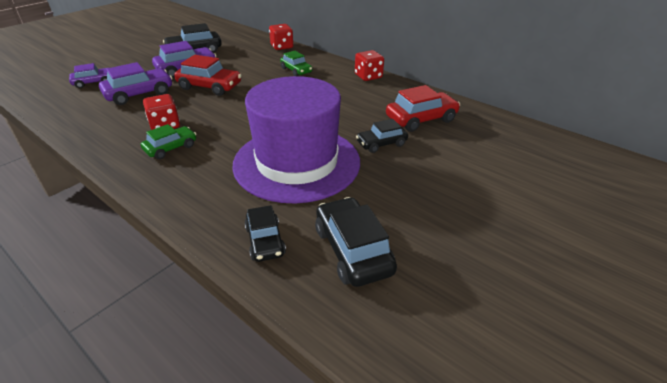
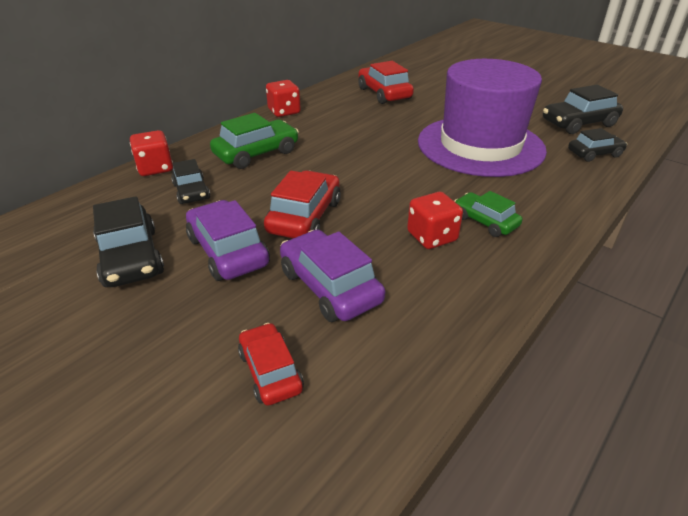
camera: 90 degrees left, 0 degrees up
(94, 82) = (270, 371): purple car -> red car
(296, 70) = (256, 153): green car -> green car, size x1.56
(381, 144) = (433, 110): black car -> black car (191, 191)

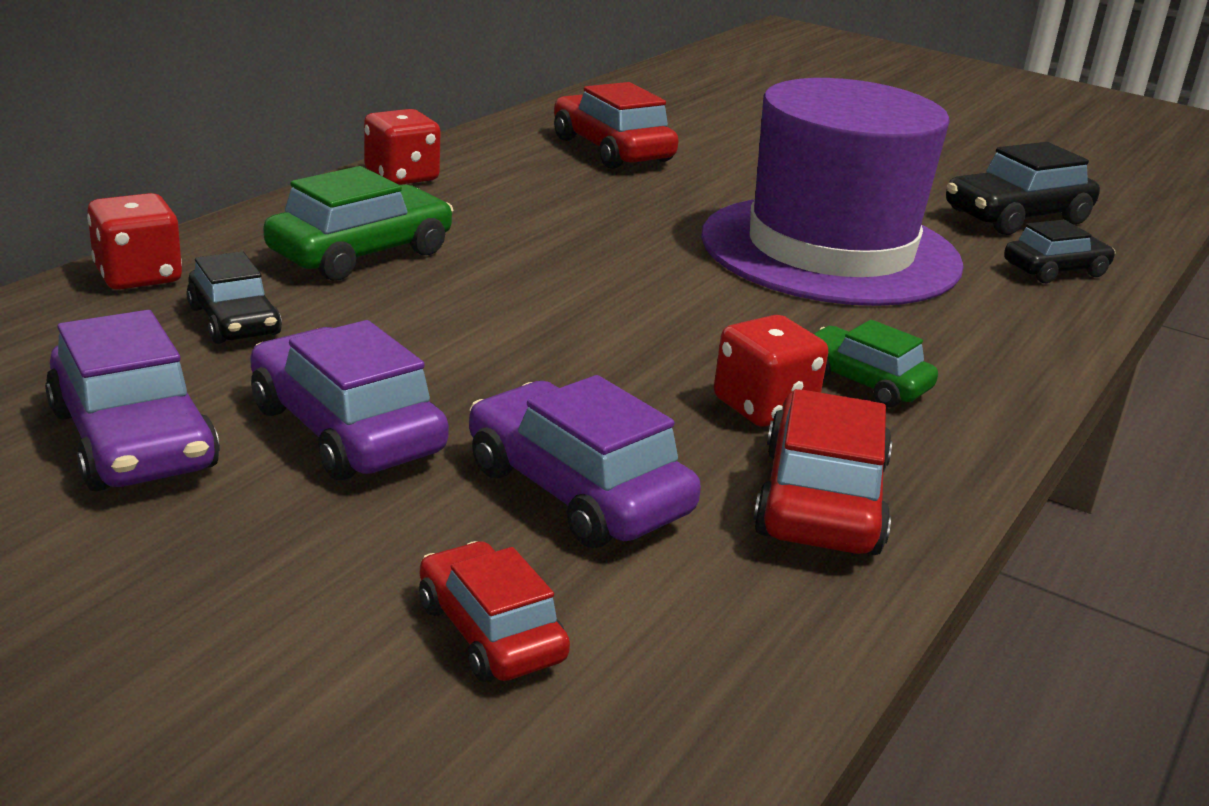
camera: 10 degrees left, 10 degrees down
(131, 257) = (133, 440): black car -> purple car
(304, 217) = (494, 370): red car -> red car (820, 500)

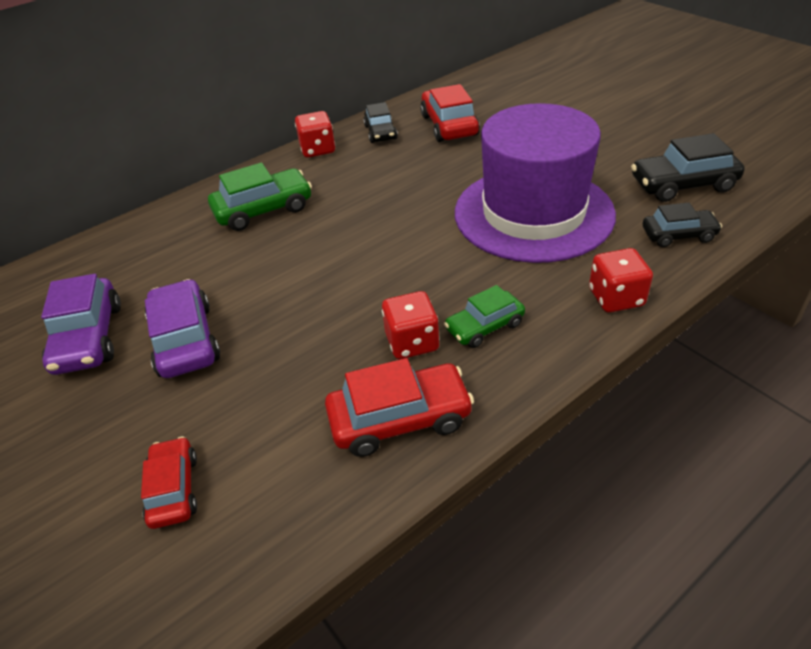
camera: 25 degrees right, 15 degrees up
(138, 276) = (149, 224): red dice -> red dice (616, 298)
(234, 321) = (176, 258): black car -> black car (380, 132)
(577, 491) = (272, 396): purple car -> none
(820, 500) = (400, 419): red car -> red car turned 45 degrees clockwise
(863, 382) = (484, 326): green car -> green car turned 90 degrees counterclockwise

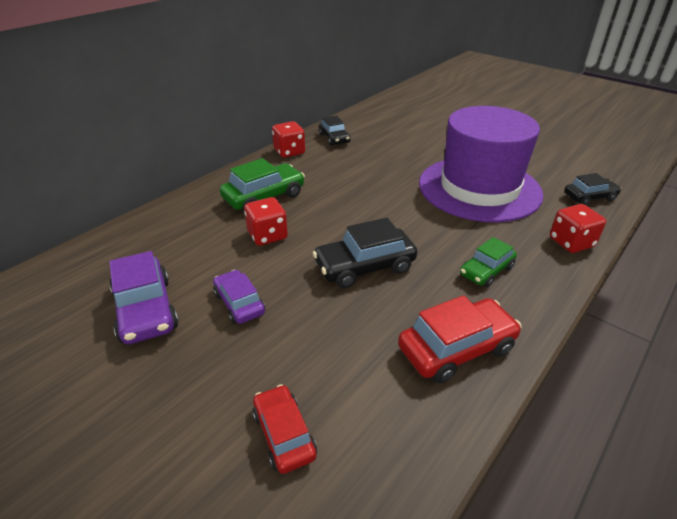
camera: 15 degrees left, 5 degrees down
(185, 340) = (239, 303): purple car -> purple car, size x0.64
(412, 342) = (435, 287): red dice -> red dice (267, 235)
(449, 125) = (385, 132): red car -> none
(683, 185) = (573, 164): black car -> black car (364, 267)

